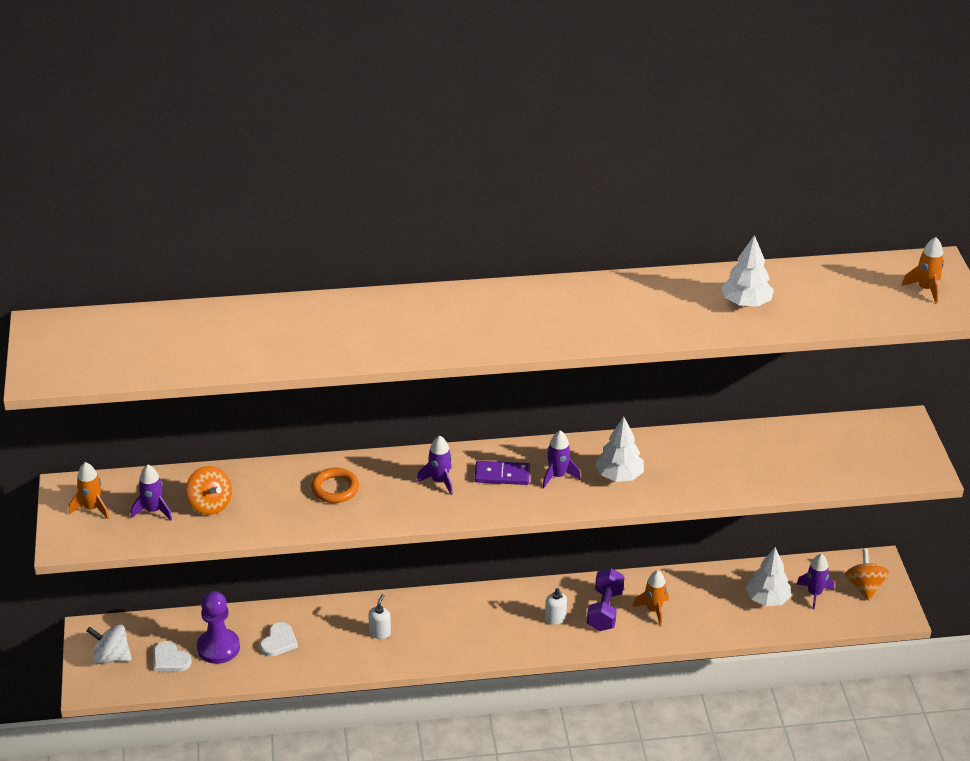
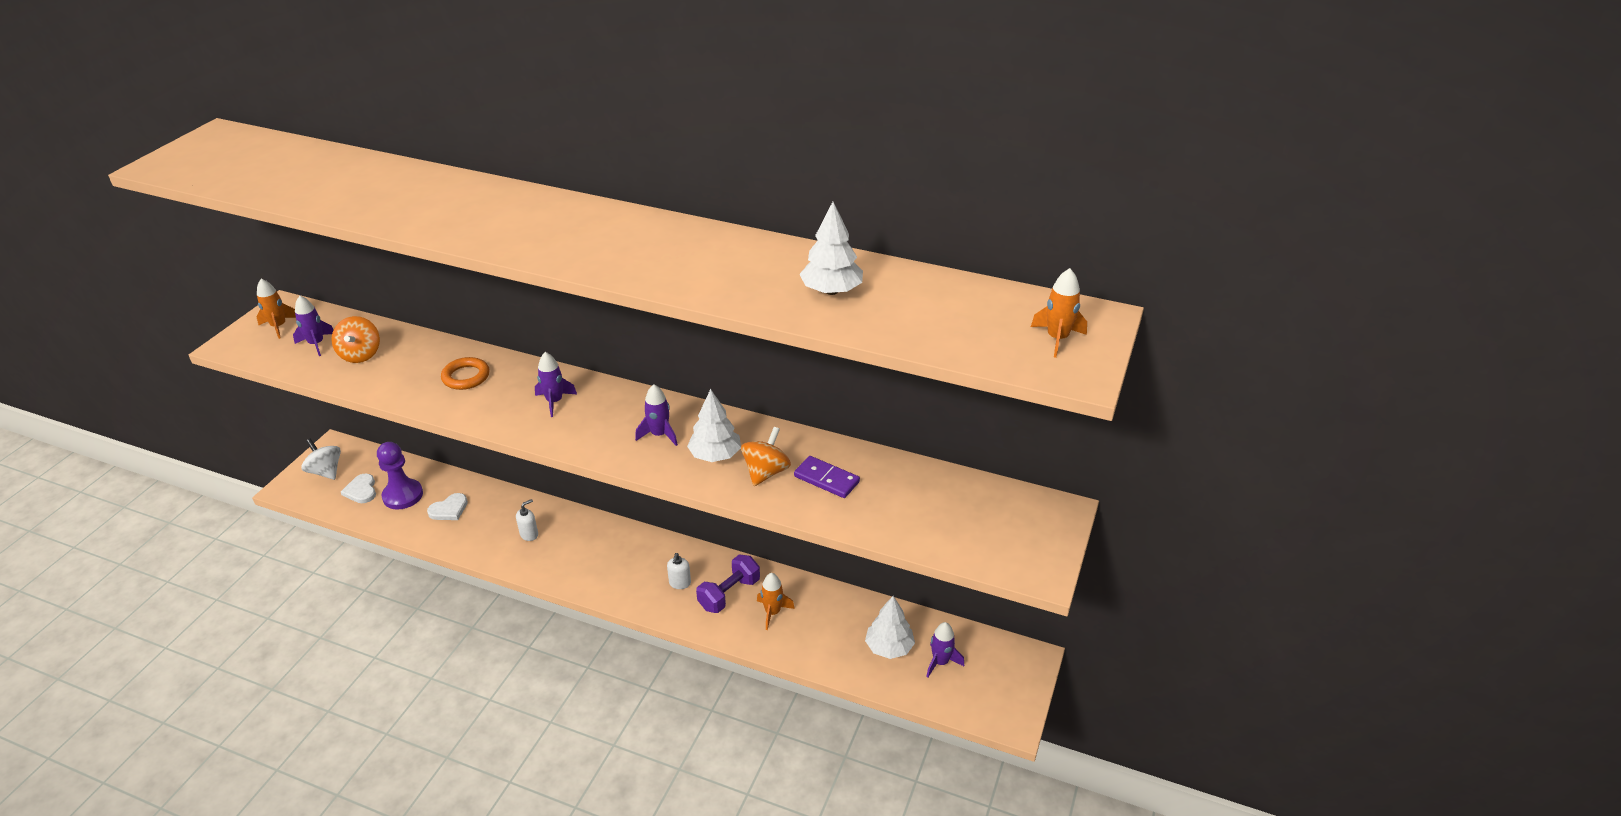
camera: 30 degrees right, 0 degrees up
(502, 475) = (612, 416): purple domino -> purple domino (826, 479)
(864, 587) = (998, 677): orange spinning top -> orange spinning top (766, 472)

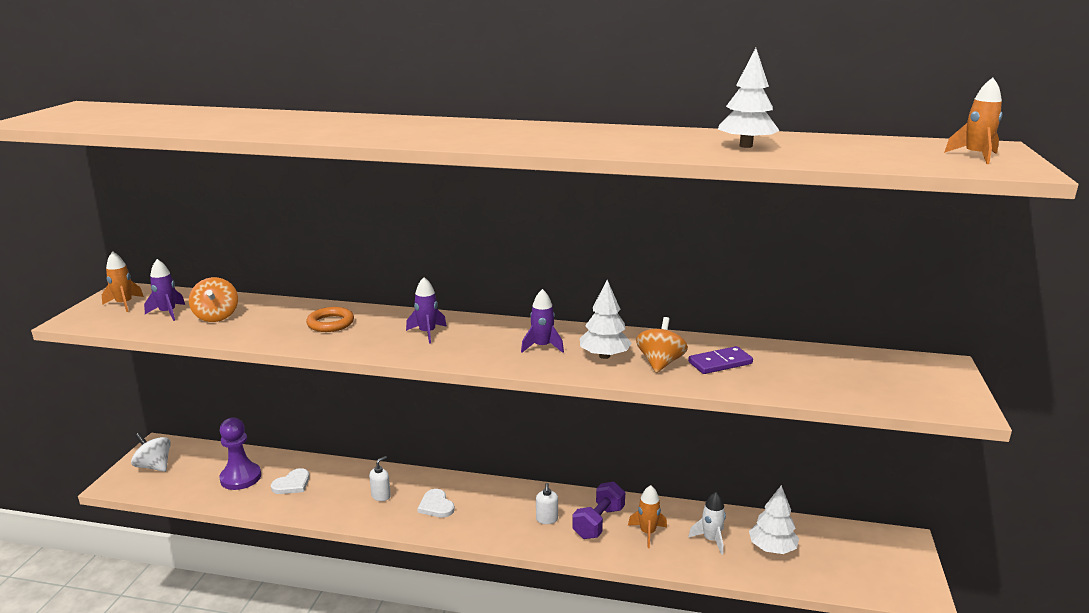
camera: 10 degrees left, 15 degrees down
(361, 490) = (196, 478): white heart -> white heart (436, 506)
(826, 479) = (720, 363): purple domino -> purple domino turned 45 degrees counterclockwise
(832, 629) = (711, 540): none -> white rocket
(940, 662) = (826, 554): purple rocket -> none

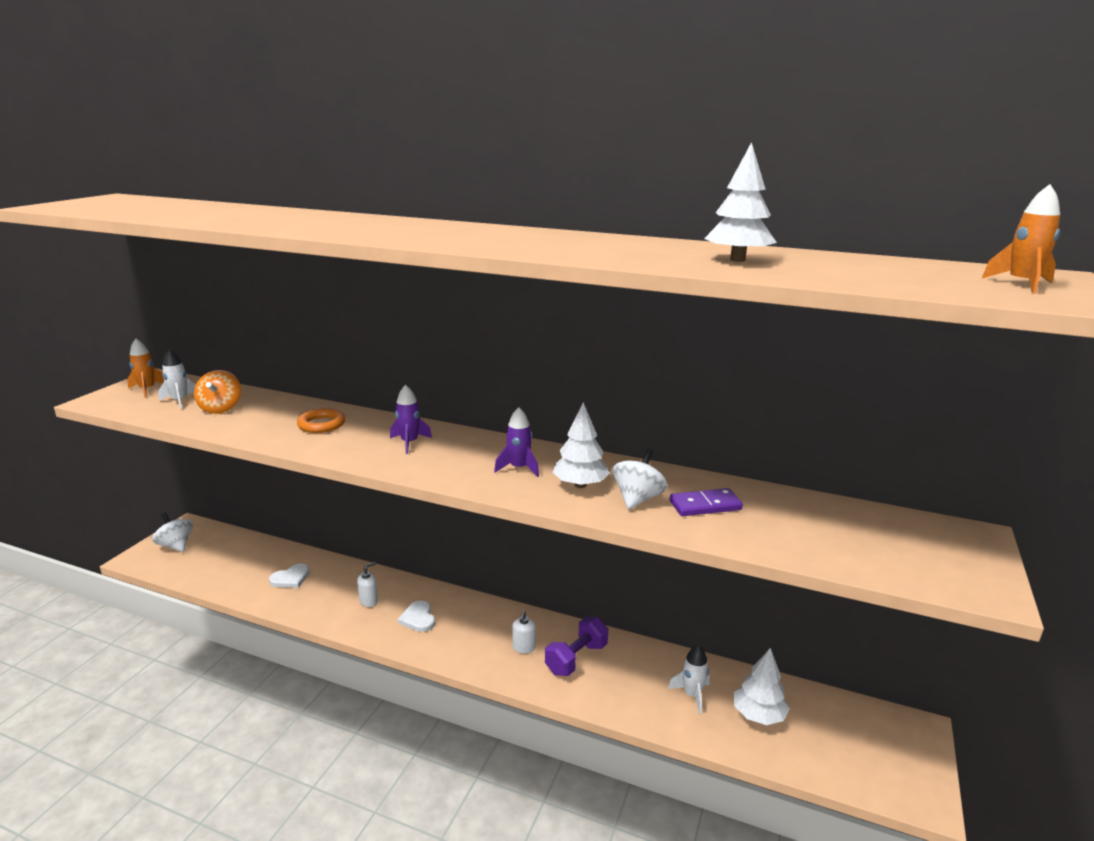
camera: 10 degrees right, 0 degrees up
(168, 313) = (180, 401): purple rocket -> white rocket
(241, 478) = (247, 566): purple pawn -> none
(647, 533) = (625, 677): orange rocket -> none
(660, 363) = (637, 499): orange spinning top -> white spinning top

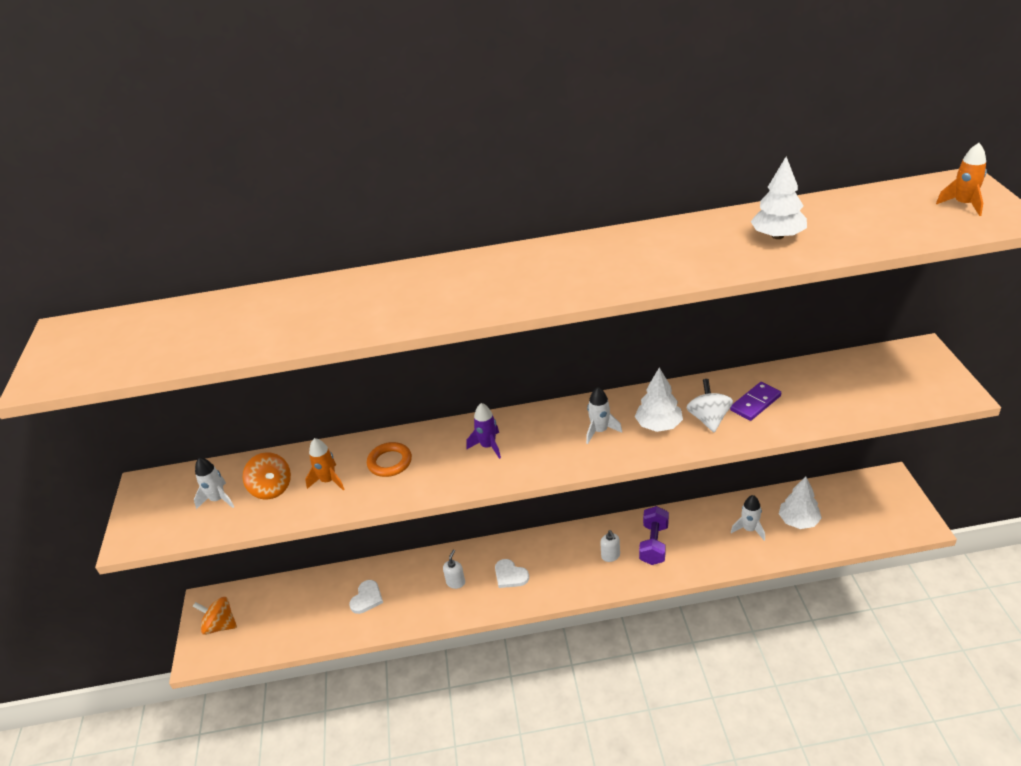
camera: 25 degrees left, 15 degrees up
(147, 390) = (162, 502): orange rocket -> orange rocket (328, 480)
(176, 545) = (220, 625): white spinning top -> orange spinning top
(519, 468) = (600, 431): purple rocket -> white rocket

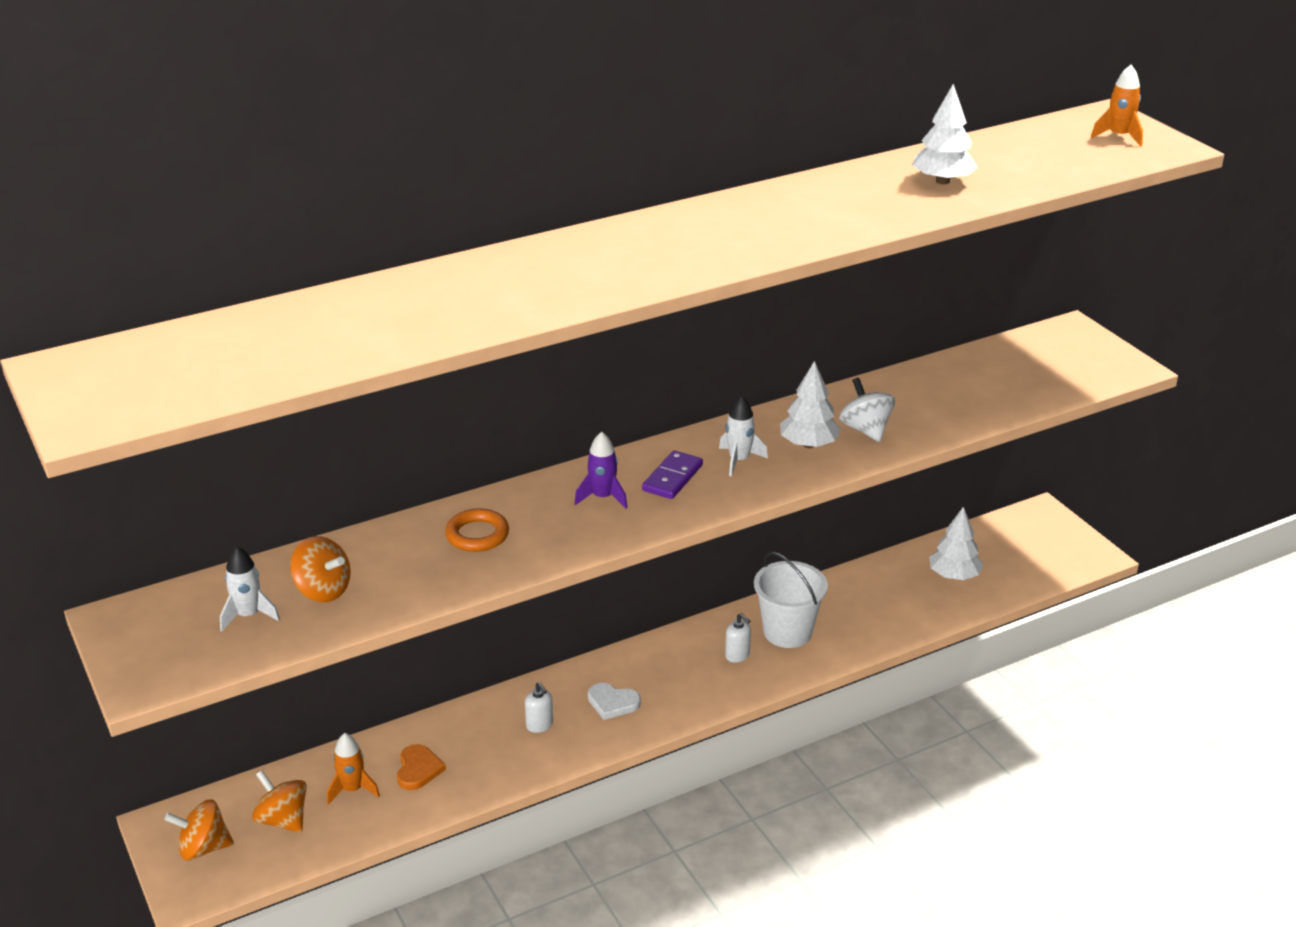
camera: 25 degrees left, 5 degrees down
(272, 616) = (283, 820): none -> orange spinning top
(328, 480) = (402, 568): orange rocket -> orange rocket (352, 789)
(367, 598) = (418, 769): white heart -> orange heart
(456, 582) = (539, 725): white soap dispenser -> white soap dispenser turned 150 degrees clockwise
(654, 544) = (787, 632): purple dumbbell -> white bucket
(749, 529) = (899, 595): white rocket -> none
(755, 403) = (911, 406): purple domino -> purple domino (672, 478)

